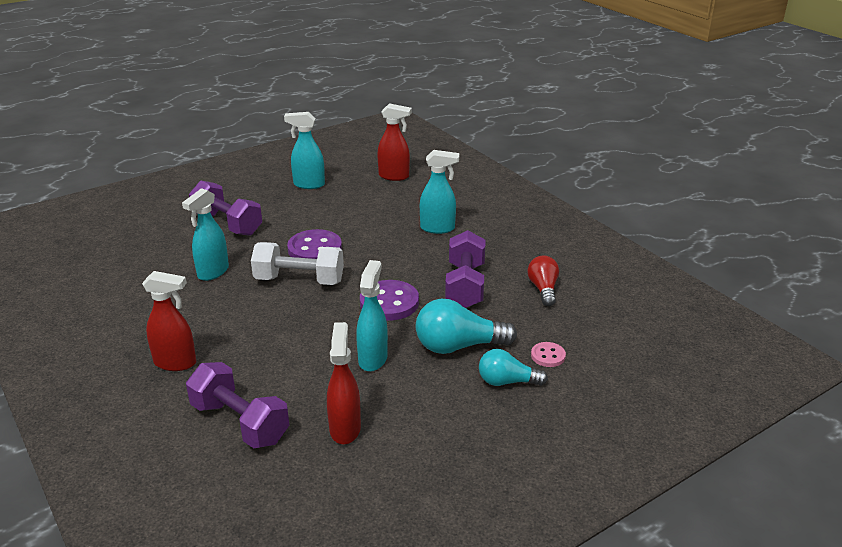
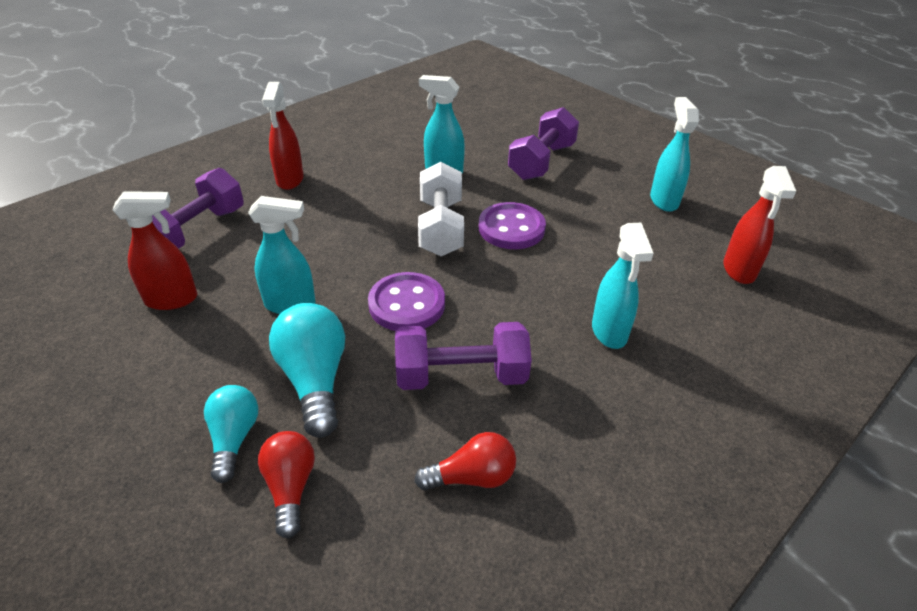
camera: 80 degrees right, 10 degrees up
(548, 356) = (290, 487): pink button -> red light bulb

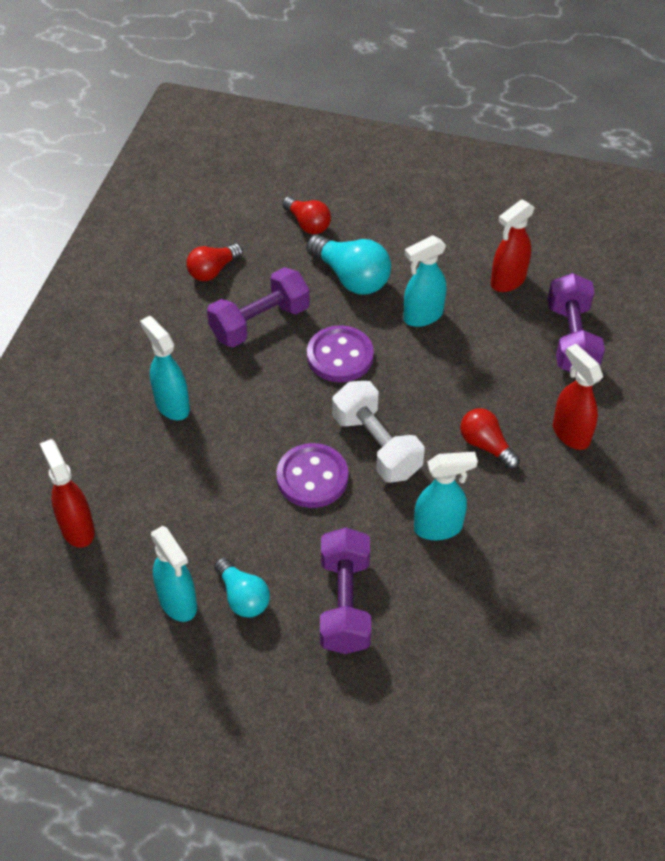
camera: 150 degrees right, 10 degrees up
(234, 438) = (363, 230): turquoise light bulb -> turquoise light bulb (242, 597)
(357, 196) = (486, 445): none -> red light bulb

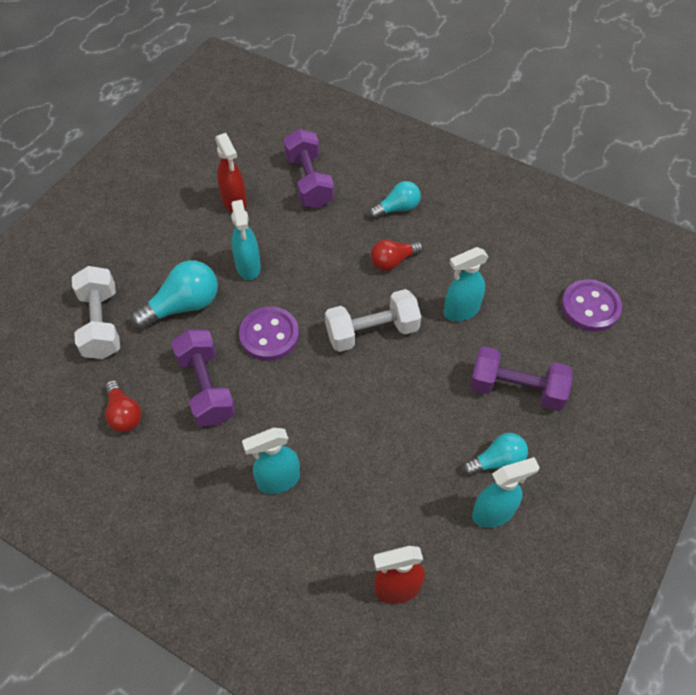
camera: 75 degrees left, 5 degrees up
(307, 224) = (101, 324): red light bulb -> white dumbbell
(312, 477) = (391, 384): purple button -> purple button (590, 307)
(438, 528) = (461, 311): turquoise spray bottle -> turquoise spray bottle turned 120 degrees counterclockwise
(570, 433) = (397, 208): red spray bottle -> turquoise light bulb
(571, 339) = (309, 181): purple dumbbell -> purple dumbbell turned 60 degrees clockwise

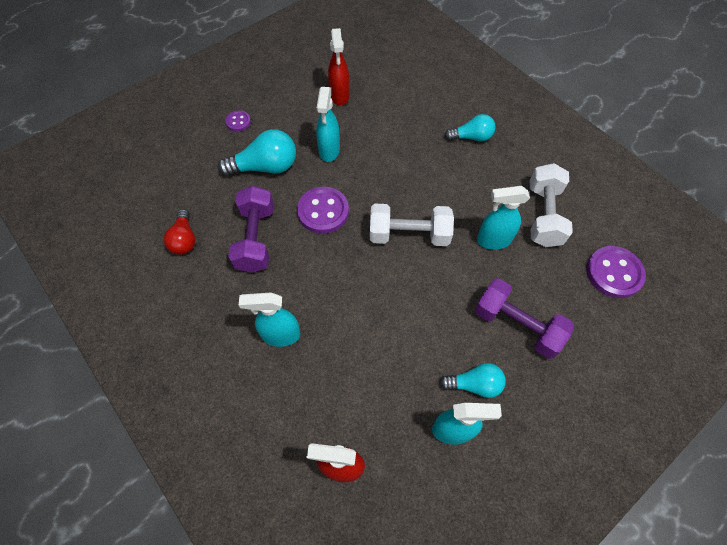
camera: 20 degrees right, 5 degrees up
(101, 324) = (198, 162): white dumbbell -> white dumbbell (543, 215)
(129, 264) = (238, 122): none -> purple button
(309, 181) = (406, 95): purple dumbbell -> none
(393, 261) = (450, 180): red light bulb -> none

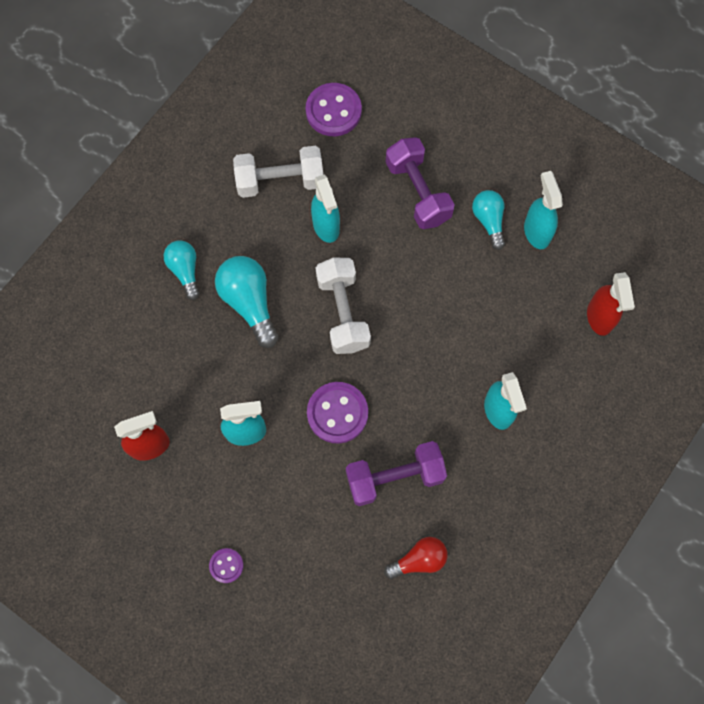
camera: 105 degrees left, 10 degrees up
(265, 167) = (291, 503): turquoise light bulb -> turquoise light bulb (249, 303)
(517, 325) = (418, 192): purple dumbbell -> purple dumbbell turned 45 degrees counterclockwise

